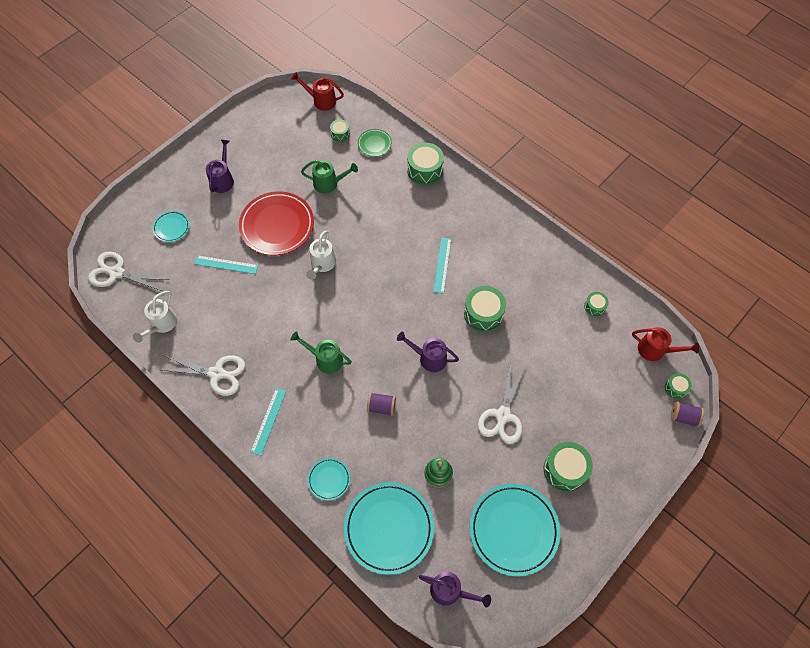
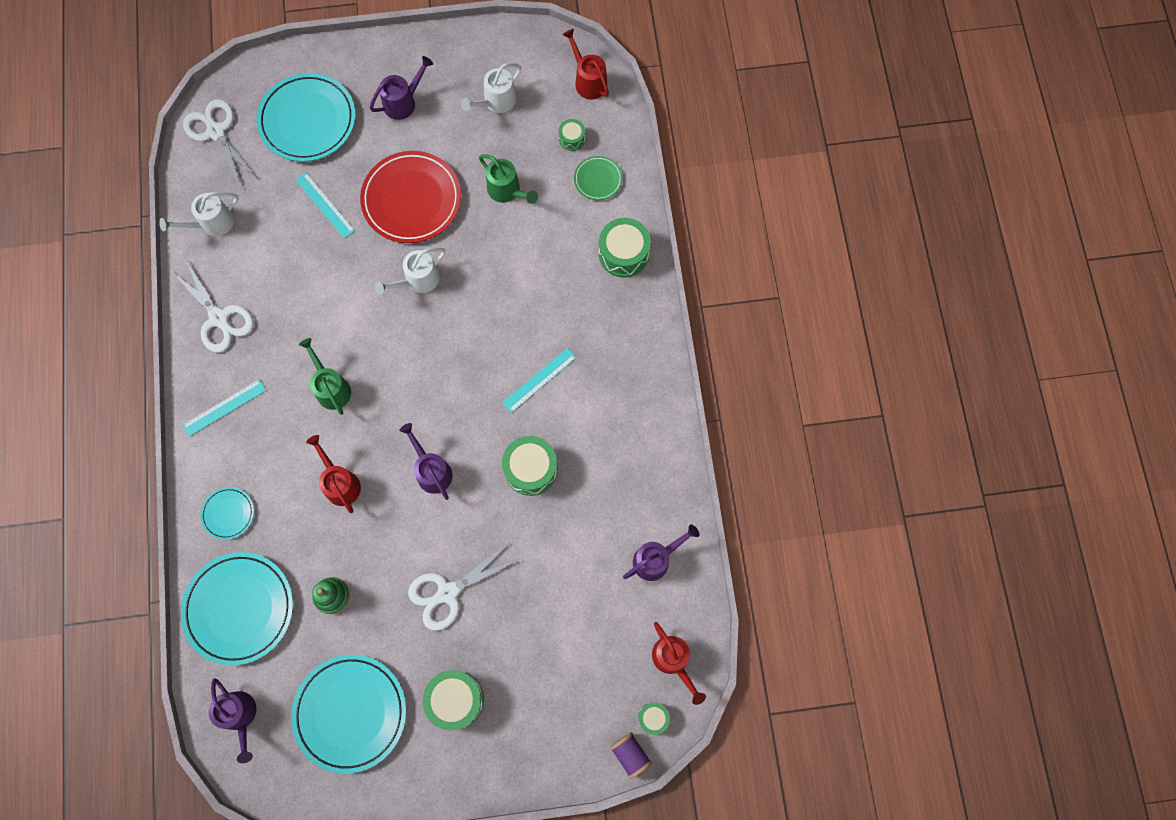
camera: 40 degrees right, 10 degrees up
(171, 227) = (308, 120): turquoise plate -> turquoise plate, size x2.05
(279, 144) = (496, 102): none -> white watering can
(381, 407) = (340, 482): purple spool -> red watering can
(594, 306) = (656, 559): green drum -> purple watering can

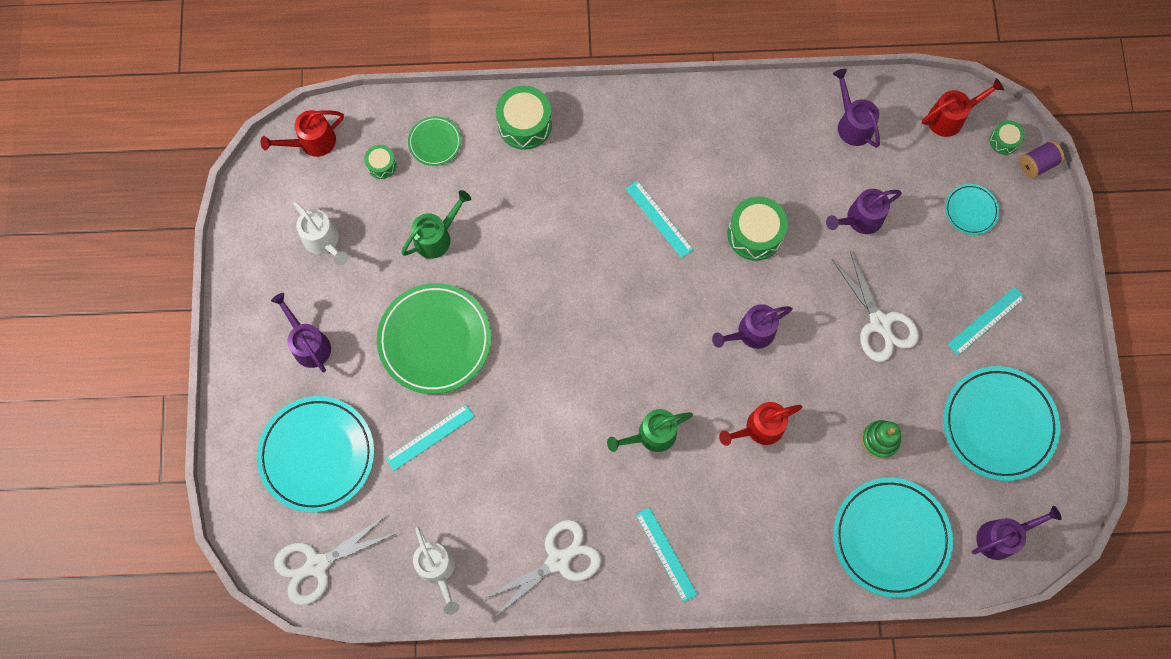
camera: 85 degrees left, 0 degrees up
(228, 513) = (787, 550): turquoise plate -> turquoise plate (970, 210)
(411, 199) = (435, 340): red plate -> green plate
(417, 281) = (534, 338): white watering can -> none
(455, 700) = (986, 321): green drum -> turquoise ruler
(553, 569) = (859, 220): none -> purple watering can

